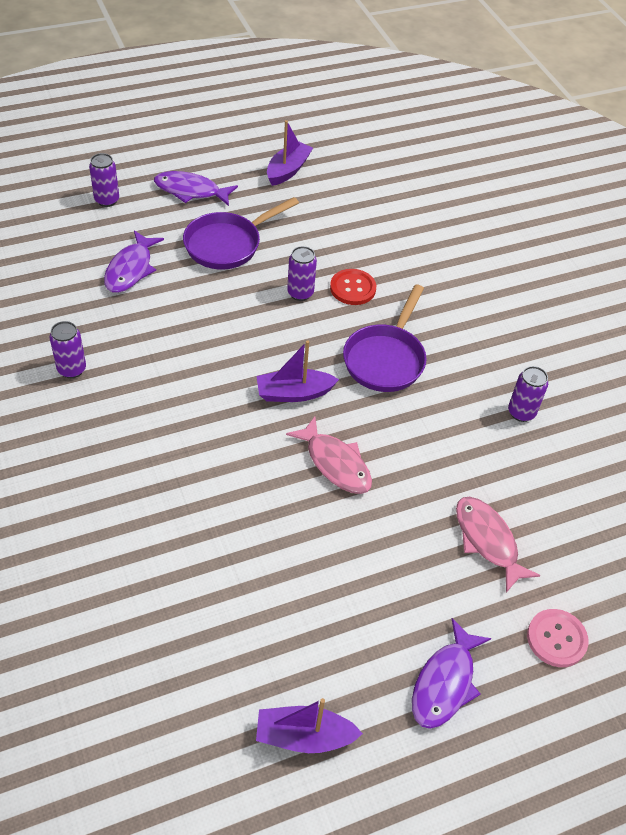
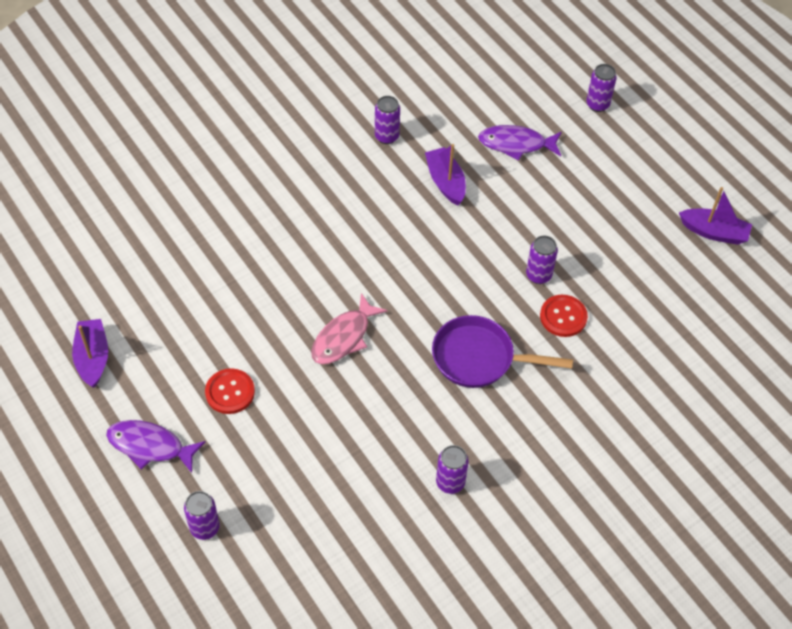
camera: 80 degrees right, 5 degrees up
(191, 191) = (641, 162): purple fish -> none
(227, 244) = (580, 206): purple pan -> none
(294, 393) = (412, 293): purple boat -> purple boat (445, 182)
(385, 585) = (230, 392): none -> red button
(487, 541) = (292, 465): pink fish -> none
(556, 639) = (205, 528): pink button -> purple can

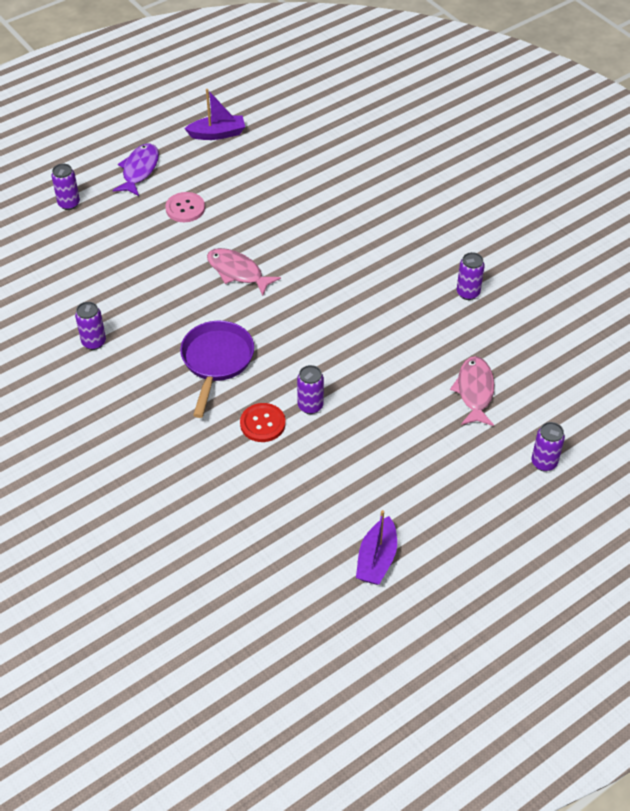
camera: 90 degrees right, 5 degrees down
(230, 392) = (185, 208): red button -> pink button
(445, 182) = (417, 336): purple boat -> none
(516, 144) = (474, 391): purple fish -> pink fish

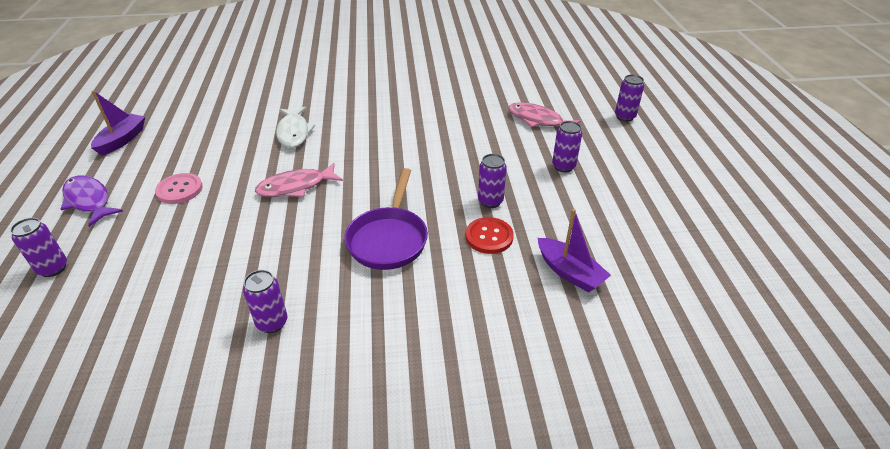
camera: 60 degrees left, 10 degrees down
(216, 361) = (388, 239): purple pan -> purple pan turned 120 degrees counterclockwise
(309, 227) = (294, 132): none -> white fish
(376, 559) = (684, 225): purple boat -> purple boat (569, 272)
(468, 293) = (442, 91): purple can -> purple can (563, 166)

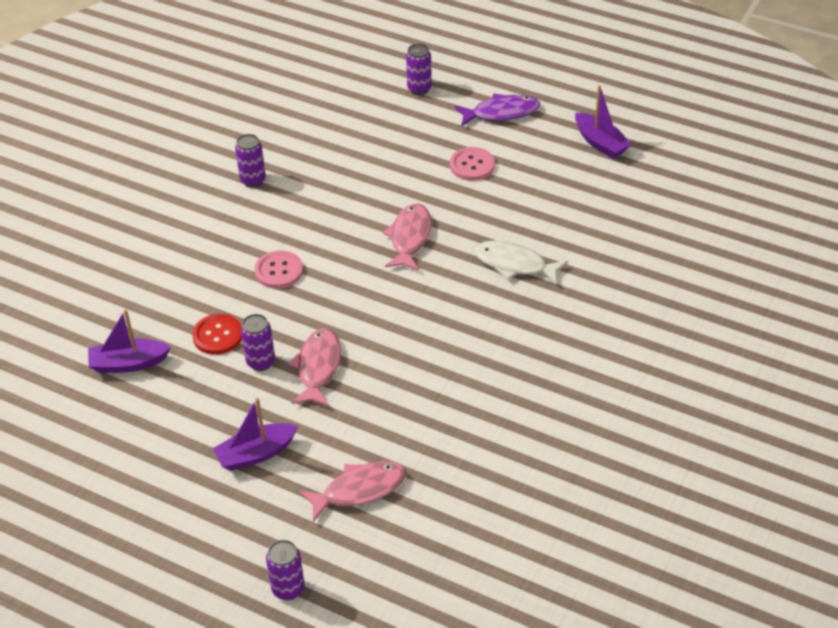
camera: 125 degrees right, 5 degrees up
(388, 239) = (279, 271): purple pan -> pink button
(467, 173) = (318, 367): none -> pink fish
(563, 166) = (256, 454): purple can -> purple boat

